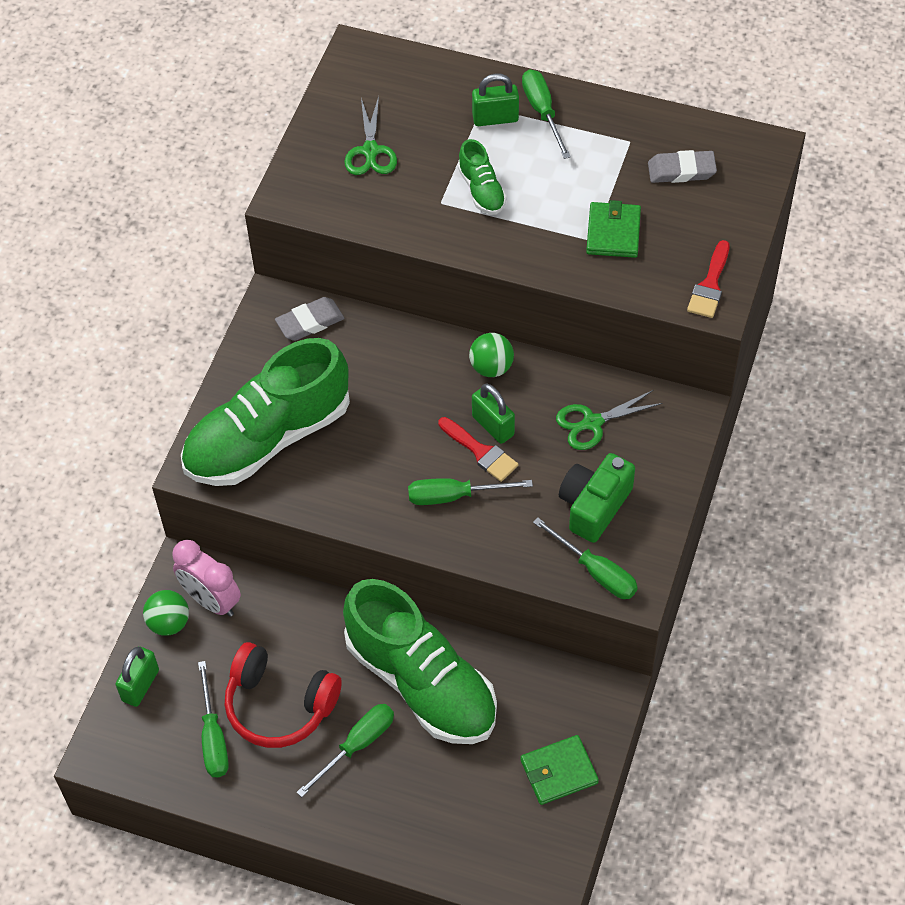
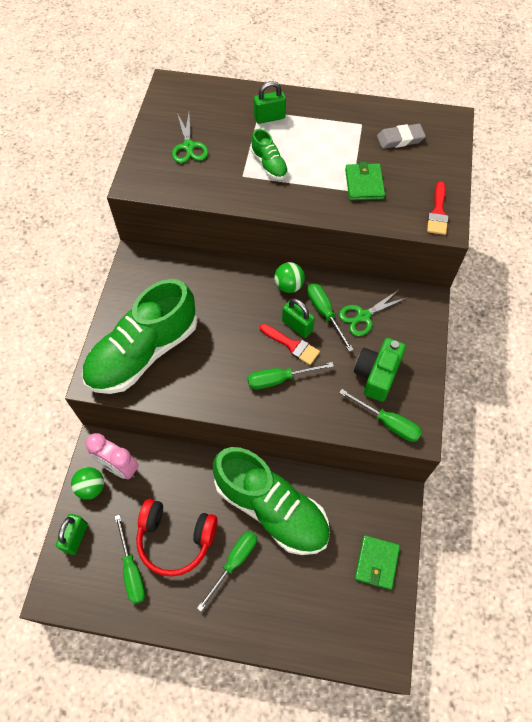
camera: 10 degrees left, 5 degrees up
(310, 322) = (162, 268): grey eraser -> none
(542, 112) = (300, 111): green screwdriver -> green screwdriver (324, 313)
(559, 771) = (376, 562): green wallet -> green wallet turned 45 degrees counterclockwise

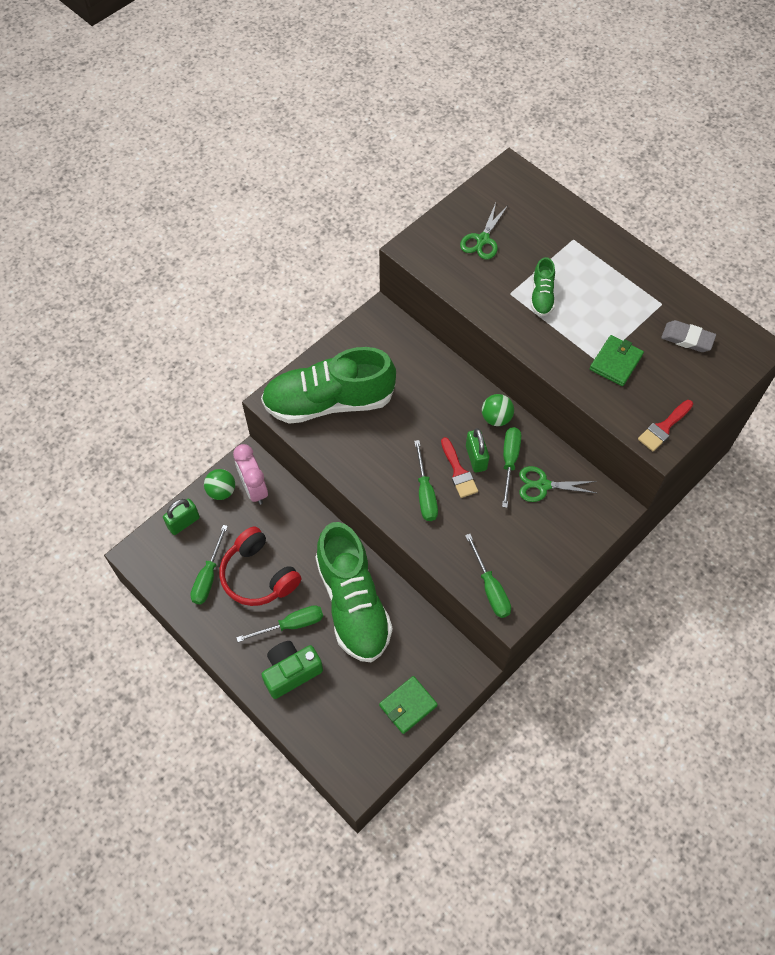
camera: 35 degrees right, 0 degrees up
(269, 118) = (577, 251): green padlock -> none
(279, 379) = (425, 493): green screwdriver -> green screwdriver turned 120 degrees counterclockwise
(376, 374) = (513, 542): green camera -> green camera (291, 672)

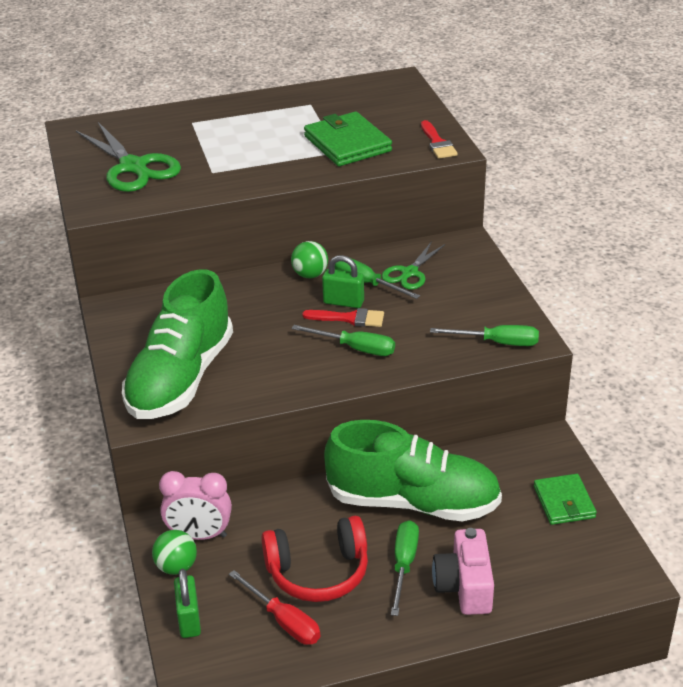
camera: 60 degrees left, 25 degrees down
(208, 576) = (284, 621): green screwdriver -> red screwdriver
(291, 672) = (464, 586): green camera -> pink camera
(482, 240) = (133, 167): green scissors -> green scissors, size x1.71
(542, 296) = (235, 157): green shoe -> none
(616, 362) = (347, 144): green wallet -> green wallet, size x1.54
(687, 338) = (358, 104): grey eraser -> none

